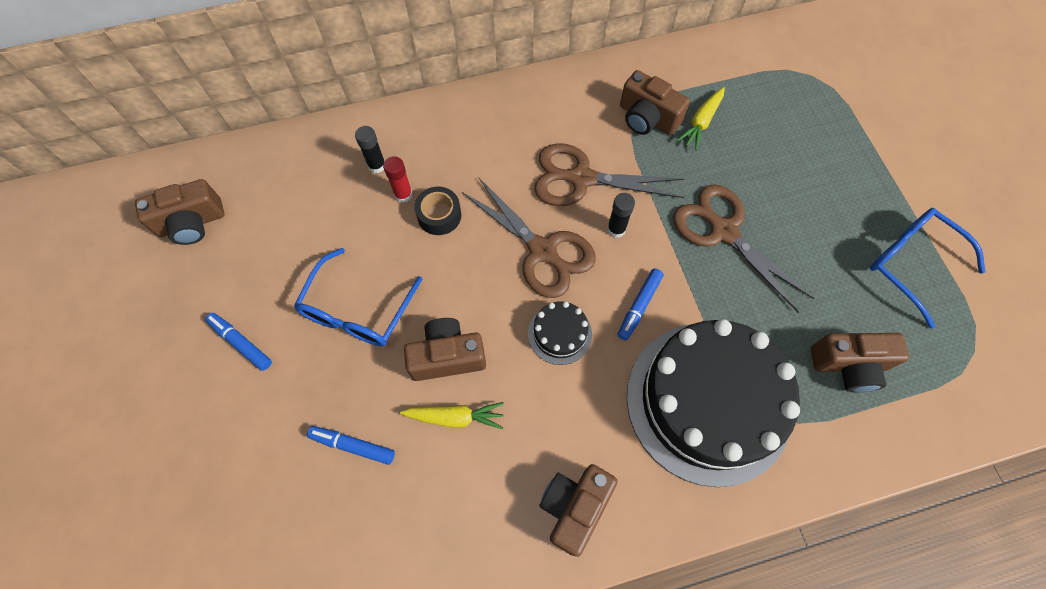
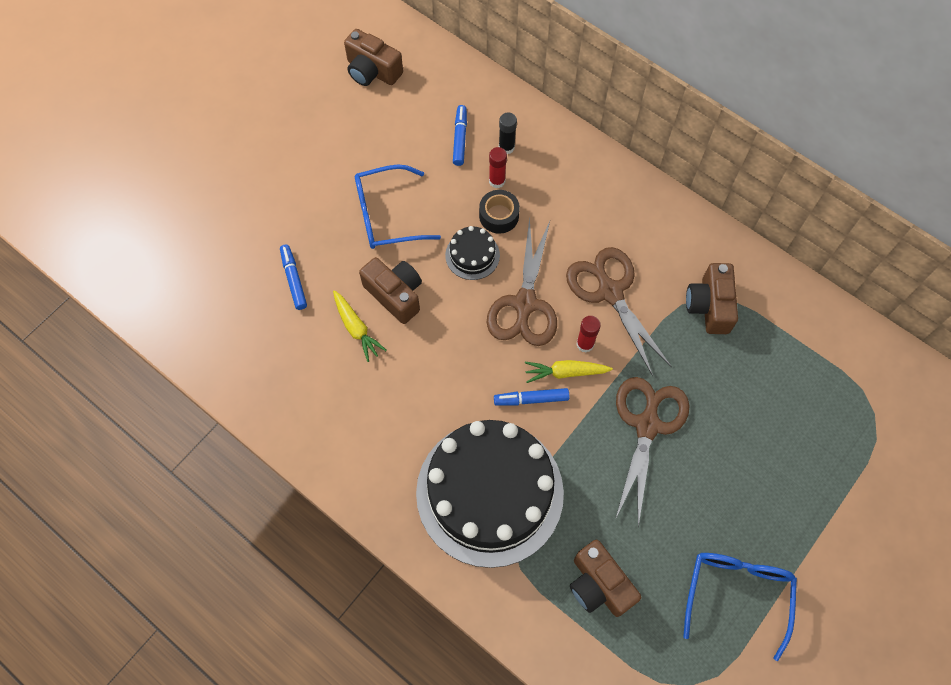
camera: 55 degrees right, 0 degrees up
(241, 343) = (313, 164): blue marker -> blue marker (460, 138)
(559, 333) = (467, 357): black cake -> black cake (472, 255)
(574, 507) = (347, 444): brown camera -> none
(616, 229) = (585, 344): black glue stick -> red glue stick
(701, 122) = (741, 350): yellow carrot -> yellow carrot (565, 372)

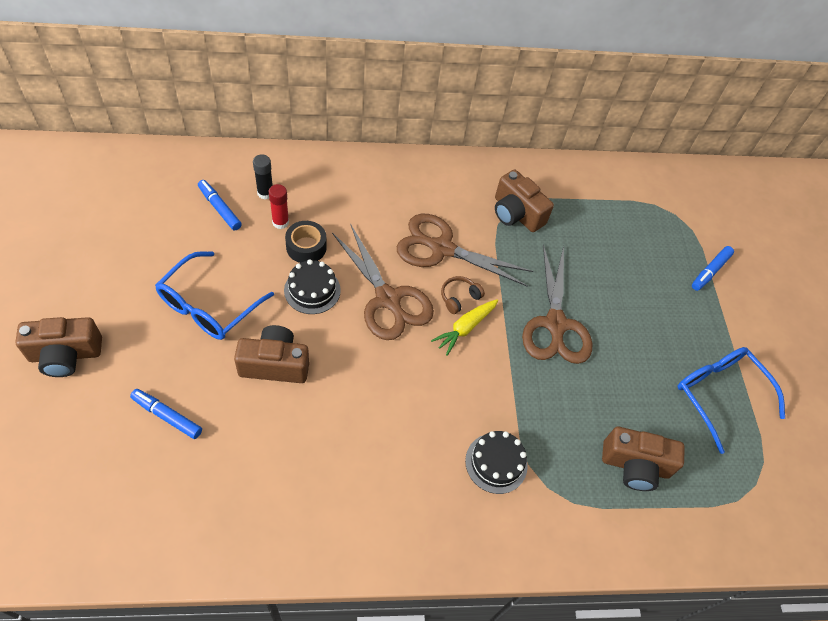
camera: 50 degrees left, 10 degrees down
(356, 328) = (265, 416): yellow carrot -> none
(372, 71) = (90, 199): brown camera -> brown camera (65, 355)
(489, 492) = (496, 463): black cake -> black cake, size x0.41
(531, 399) = (459, 367): blue marker -> blue marker (710, 271)
(585, 344) = (459, 297): red glue stick -> brown headphones
(647, 425) = (555, 324): brown scissors -> brown scissors turned 150 degrees counterclockwise

